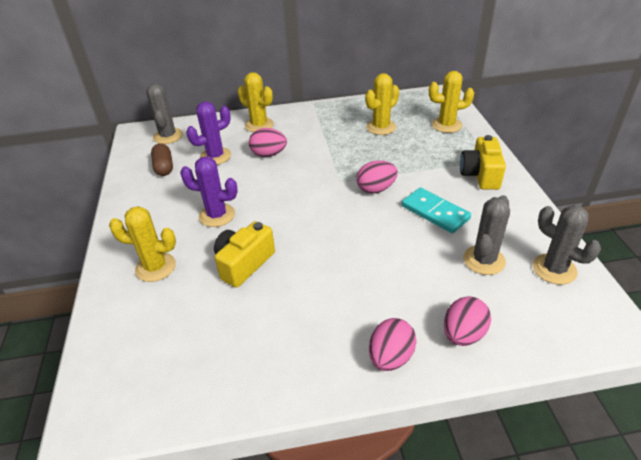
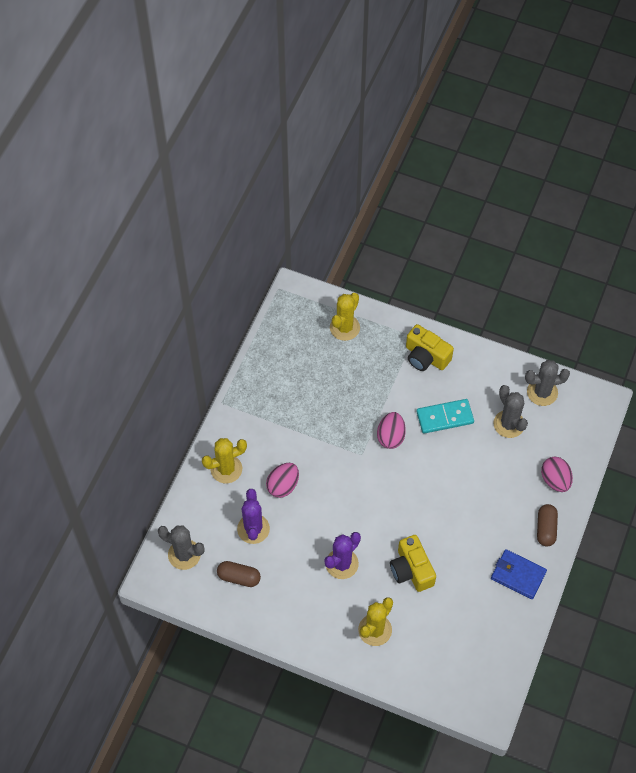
camera: 60 degrees left, 20 degrees up
(304, 359) = (518, 575): none -> blue wallet
(381, 127) = (309, 377): yellow cactus -> none
(390, 357) = (546, 528): pink egg -> brown capsule

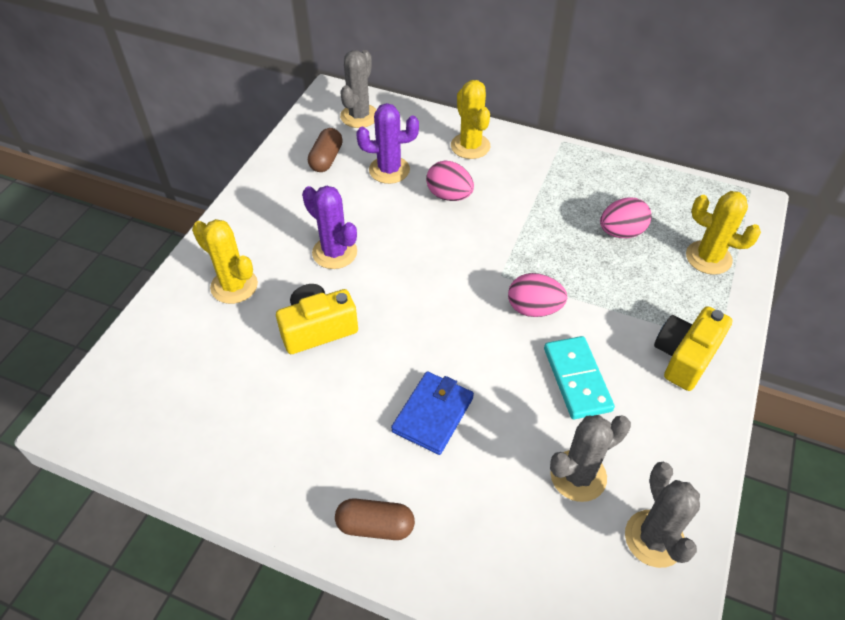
camera: 90 degrees right, 10 degrees down
(518, 575) = (293, 474): blue wallet -> blue wallet (433, 415)
(555, 480) = (472, 549): pink egg -> pink egg (621, 232)

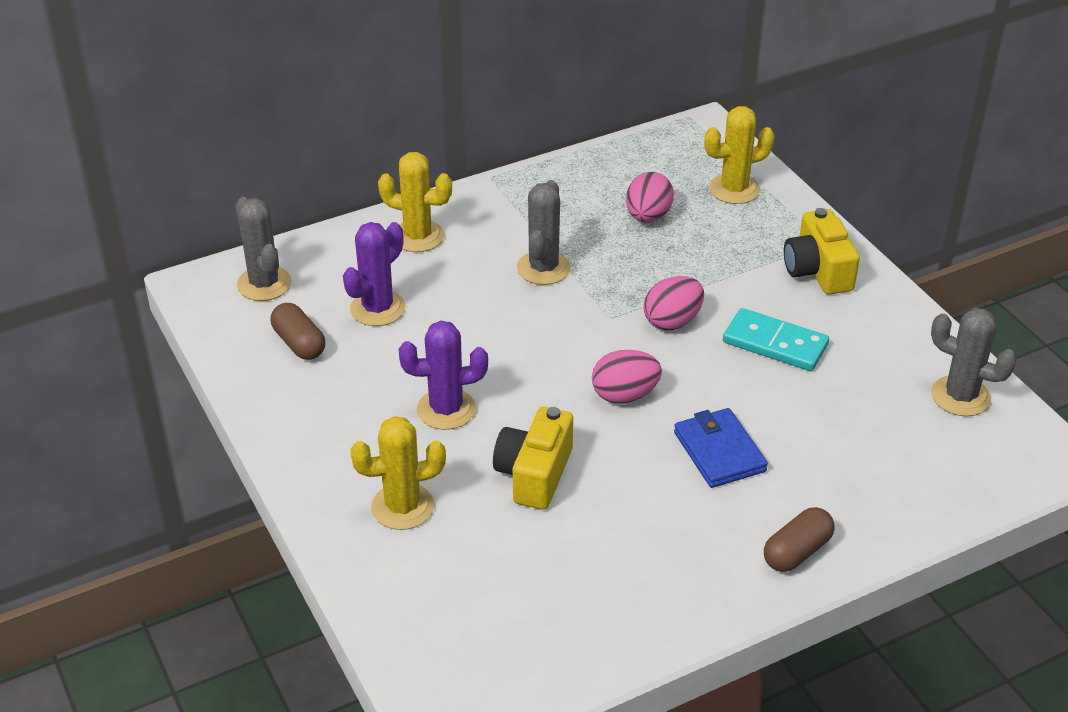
camera: 50 degrees left, 10 degrees down
(449, 195) = (468, 290): pink egg -> pink egg (625, 395)
(578, 476) = (867, 402): grey cactus -> grey cactus (543, 268)

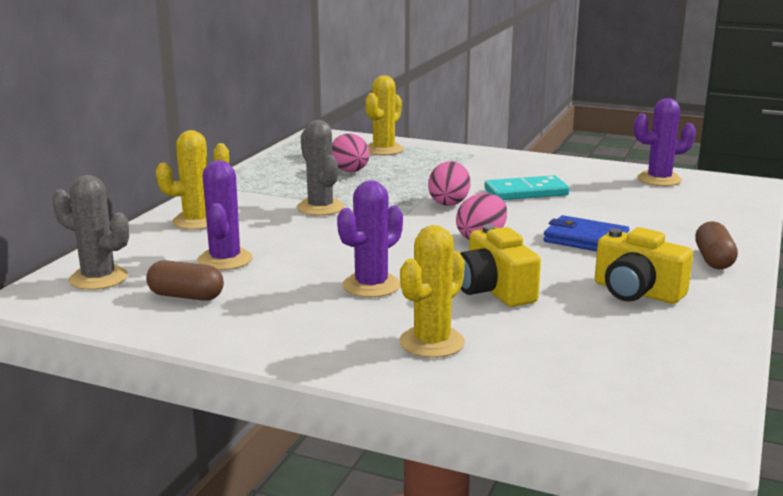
camera: 40 degrees left, 20 degrees down
(818, 270) = (492, 162): yellow camera -> yellow camera (636, 292)
(960, 396) = (659, 179): grey cactus -> purple cactus

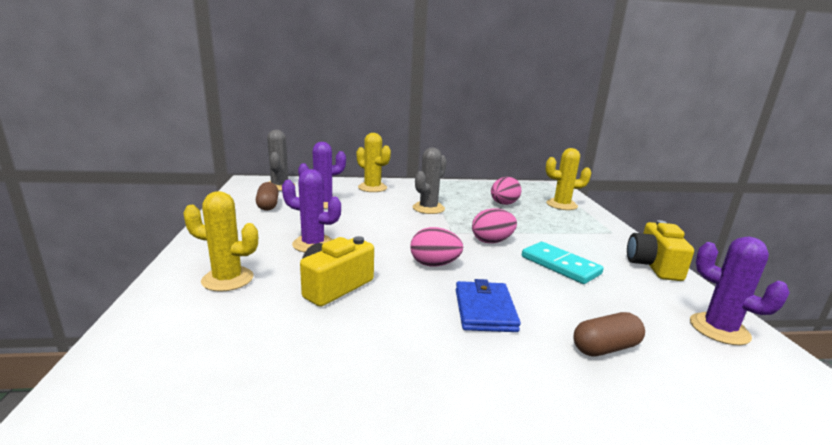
camera: 60 degrees right, 0 degrees up
(636, 292) = (380, 358): yellow camera -> yellow camera (653, 265)
(713, 260) = (520, 403): brown capsule -> brown capsule (605, 348)

